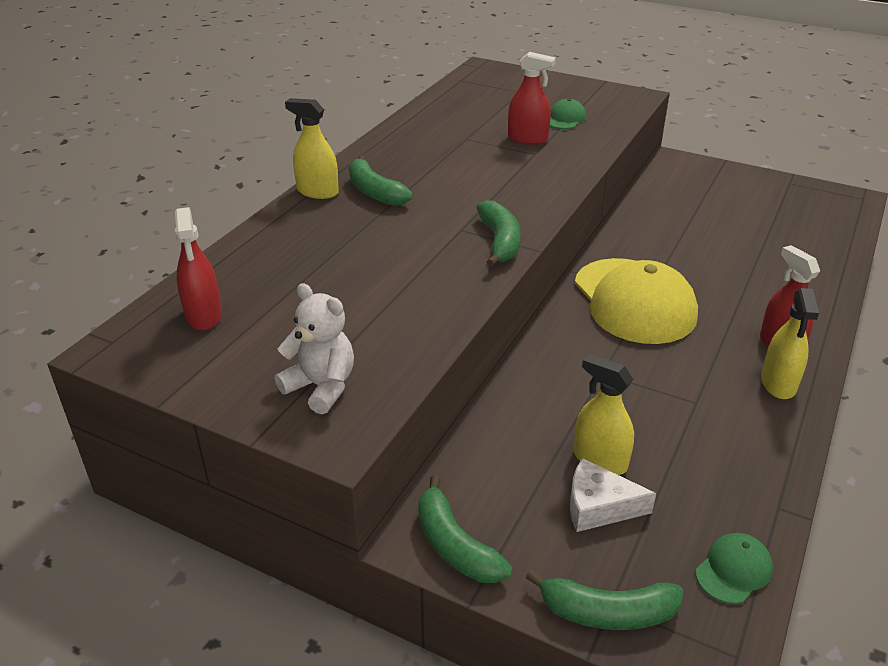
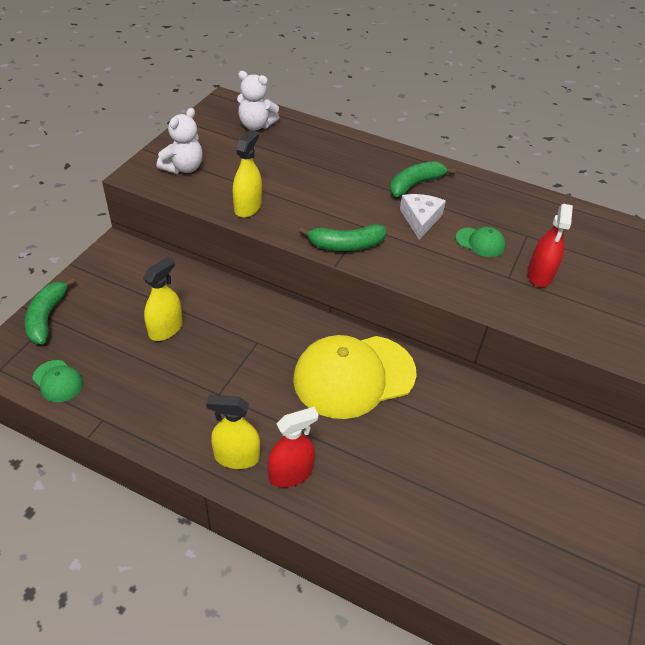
camera: 85 degrees right, 10 degrees up
(204, 315) = (256, 125): red spray bottle -> white teddy bear
(317, 191) = (410, 159): yellow spray bottle -> yellow spray bottle (248, 207)
(455, 545) = (111, 260): green banana -> none
(565, 119) = (598, 307): green cap -> green cap (480, 242)
(598, 506) = (125, 323): white cheese -> white cheese (420, 219)

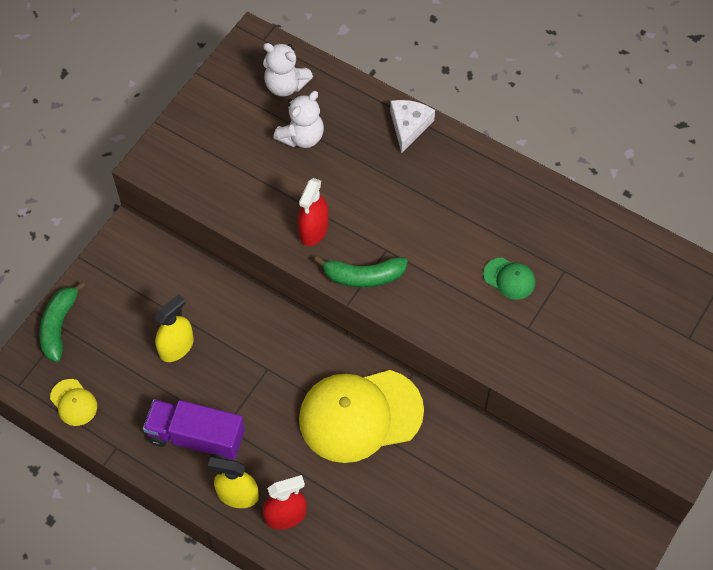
camera: 10 degrees right, 15 degrees up
(58, 381) = (73, 402): green cap -> yellow cap
(183, 168) = (199, 155): white teddy bear -> white teddy bear (302, 137)
(189, 405) = (196, 437): none -> purple truck
(248, 207) = (265, 218): yellow spray bottle -> none
(415, 184) = (456, 189): green banana -> none
(420, 219) = (451, 242): white cheese -> white cheese (409, 126)
(539, 275) = (562, 326): red spray bottle -> red spray bottle (313, 230)

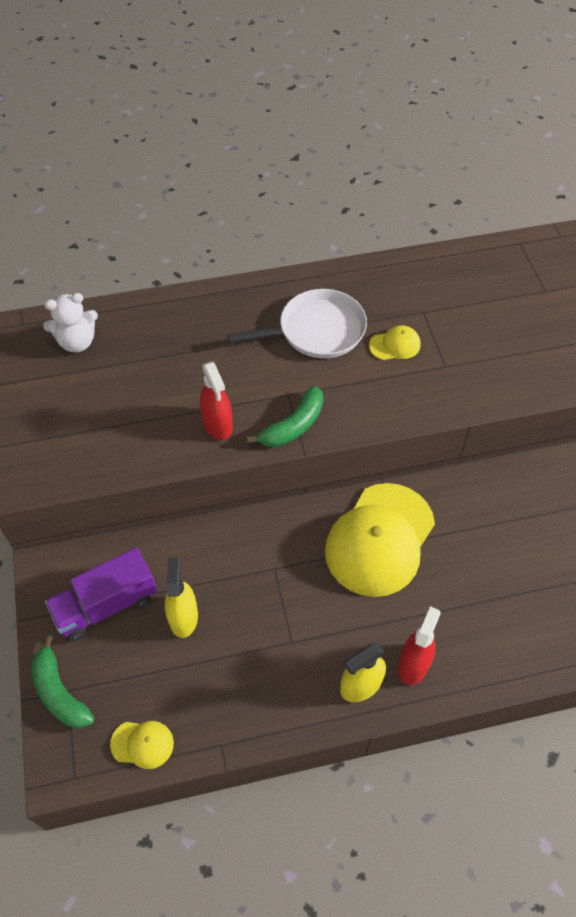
camera: 45 degrees left, 5 degrees down
(196, 437) = (278, 672): purple truck -> purple truck (106, 605)
(302, 137) = (132, 367): white teddy bear -> none
(409, 126) = (206, 301): white cheese -> none
(464, 217) = (317, 330): none -> white pan
(509, 278) = (395, 345): green cap -> yellow cap

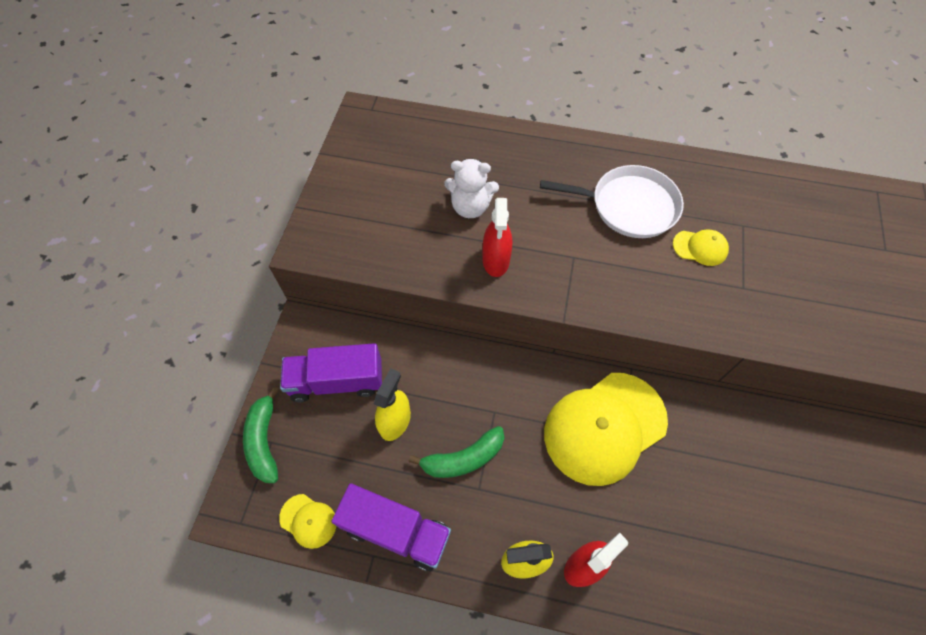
camera: 25 degrees right, 5 degrees up
(77, 342) = (409, 141): white teddy bear -> white teddy bear (470, 207)
(232, 713) = (396, 531): none -> purple truck
(293, 426) = (565, 289): green banana -> green banana (463, 458)

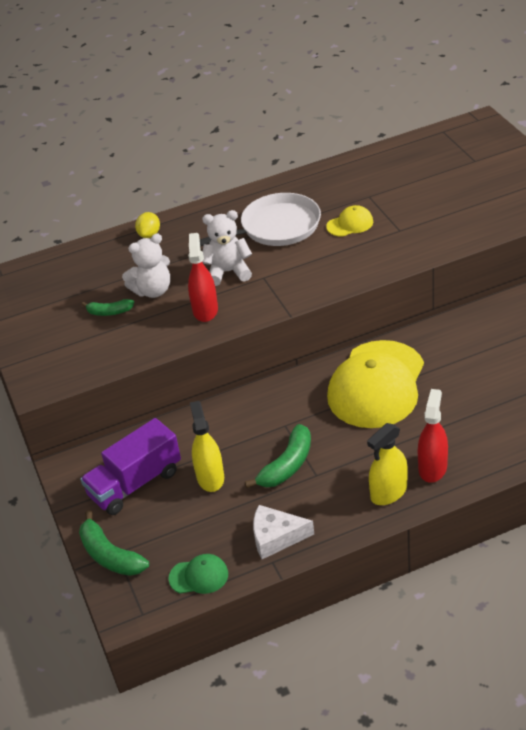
camera: 30 degrees left, 20 degrees down
(308, 521) = (199, 576): yellow cap -> green cap
(396, 531) = (276, 537): purple truck -> white cheese
(419, 206) = (109, 312): none -> green banana
(496, 260) = (205, 310): red spray bottle -> red spray bottle turned 150 degrees counterclockwise
(515, 142) = (149, 234): none -> yellow lemon
(548, 230) = (228, 272): none -> white teddy bear

